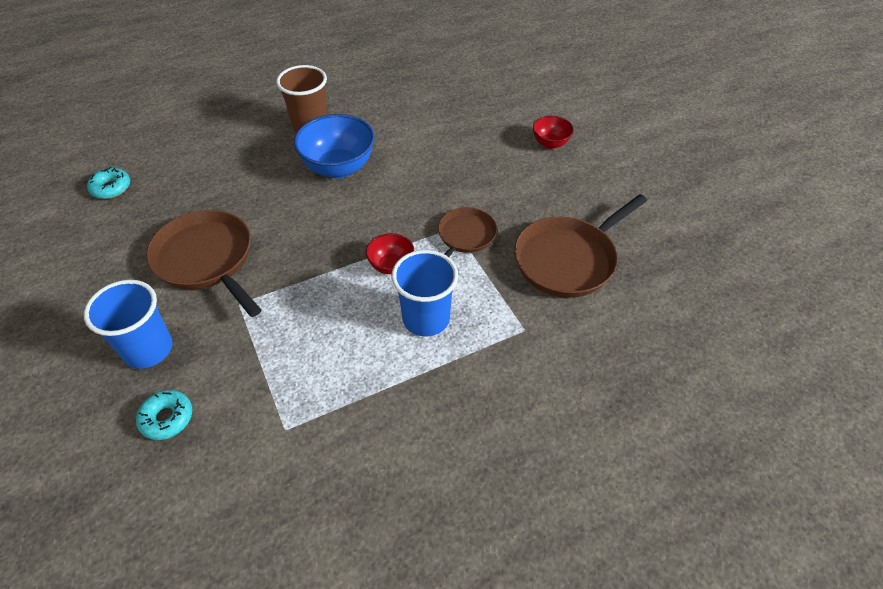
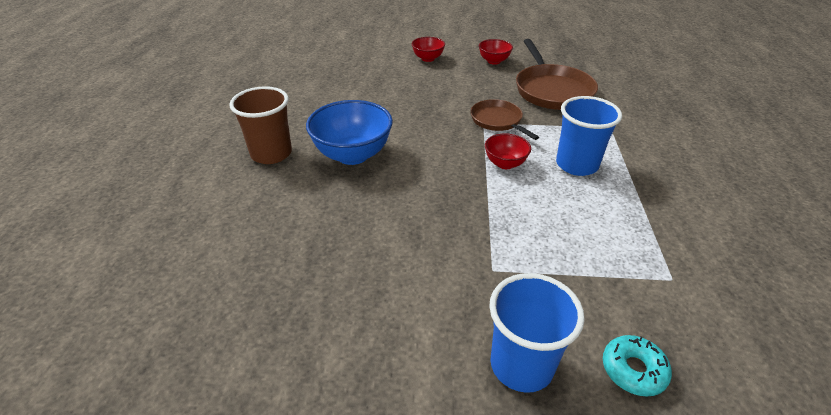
camera: 60 degrees left, 10 degrees down
(111, 188) = (192, 342): turquoise donut -> none
(206, 259) = (408, 279): brown pan -> none
(594, 192) = (494, 61): none -> red bowl

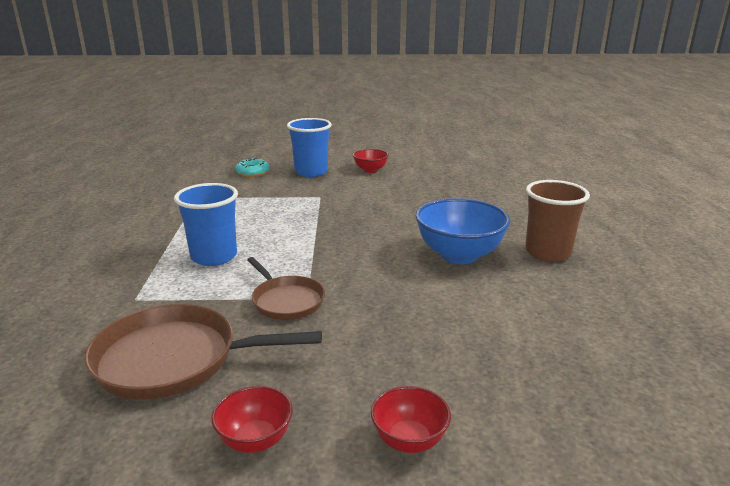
camera: 175 degrees right, 15 degrees down
(505, 164) = (292, 254): red bowl -> red bowl (370, 170)
(552, 90) = (174, 359): brown pan -> brown pan turned 75 degrees counterclockwise

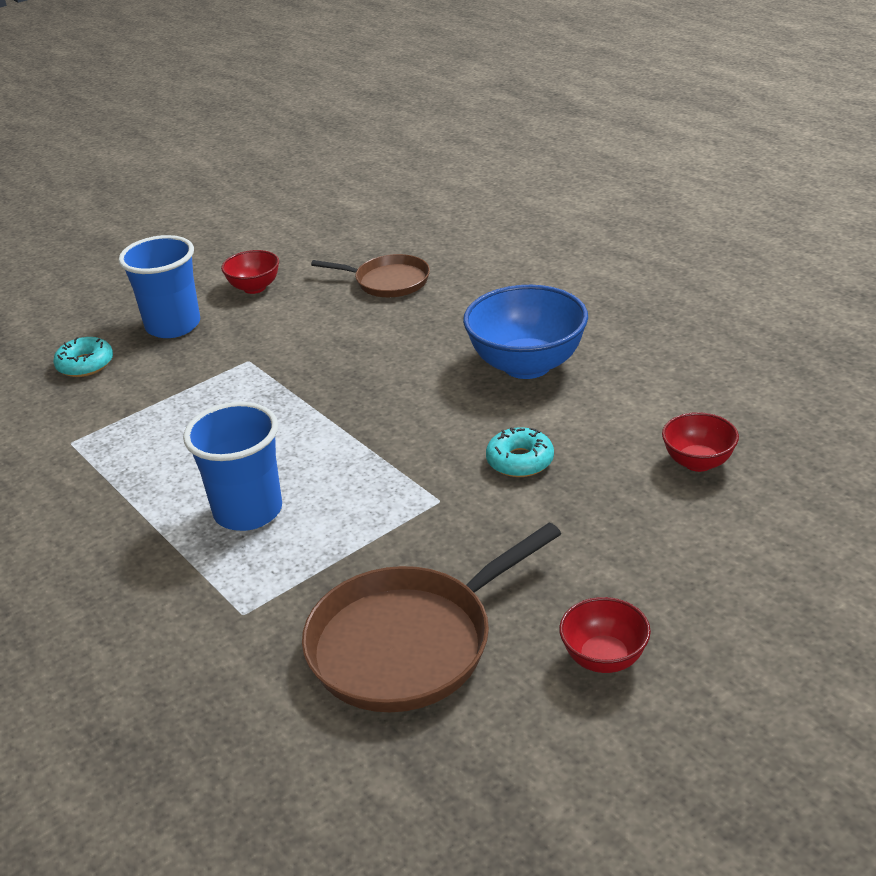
camera: 35 degrees left, 10 degrees up
(286, 301) = (424, 516): brown pan -> brown pan (388, 281)
(381, 300) = (520, 461): none -> turquoise donut
(409, 440) = (723, 576): red bowl -> red bowl (698, 462)
(548, 252) = (608, 318): brown cup -> none

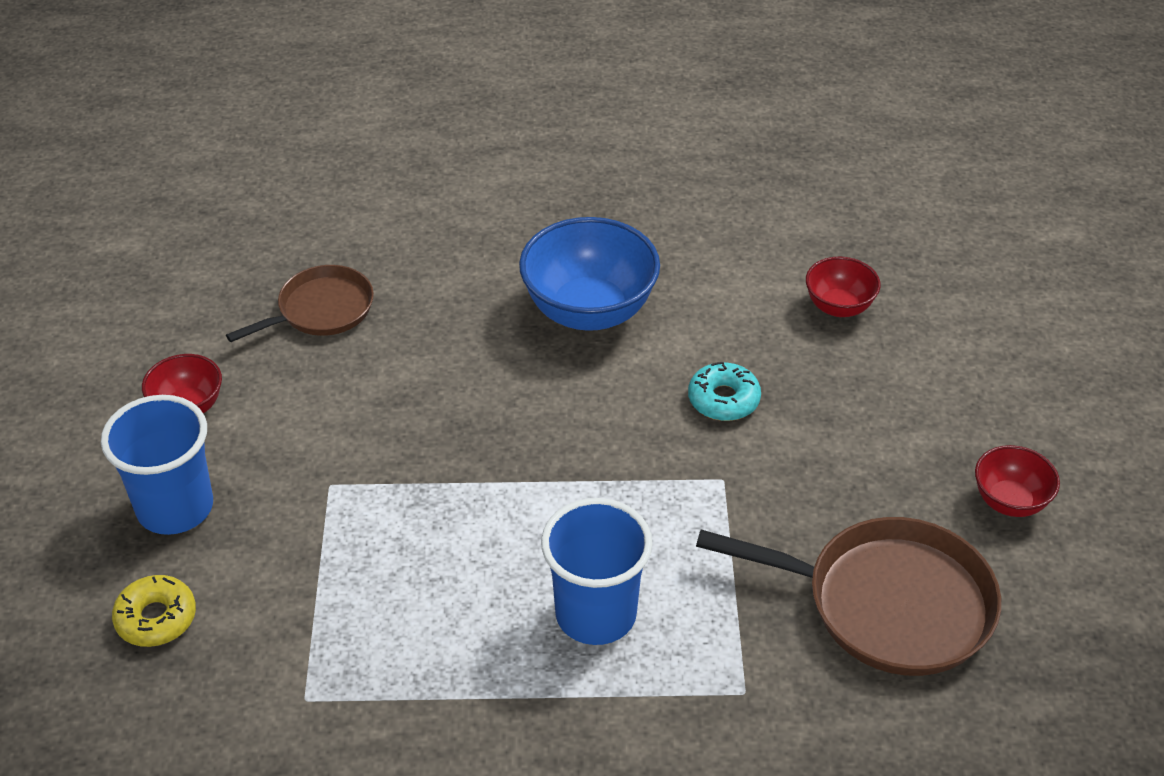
camera: 55 degrees left, 10 degrees up
(85, 364) = (156, 618): turquoise donut -> yellow donut
(408, 644) = (889, 604): brown pan -> brown pan turned 75 degrees counterclockwise

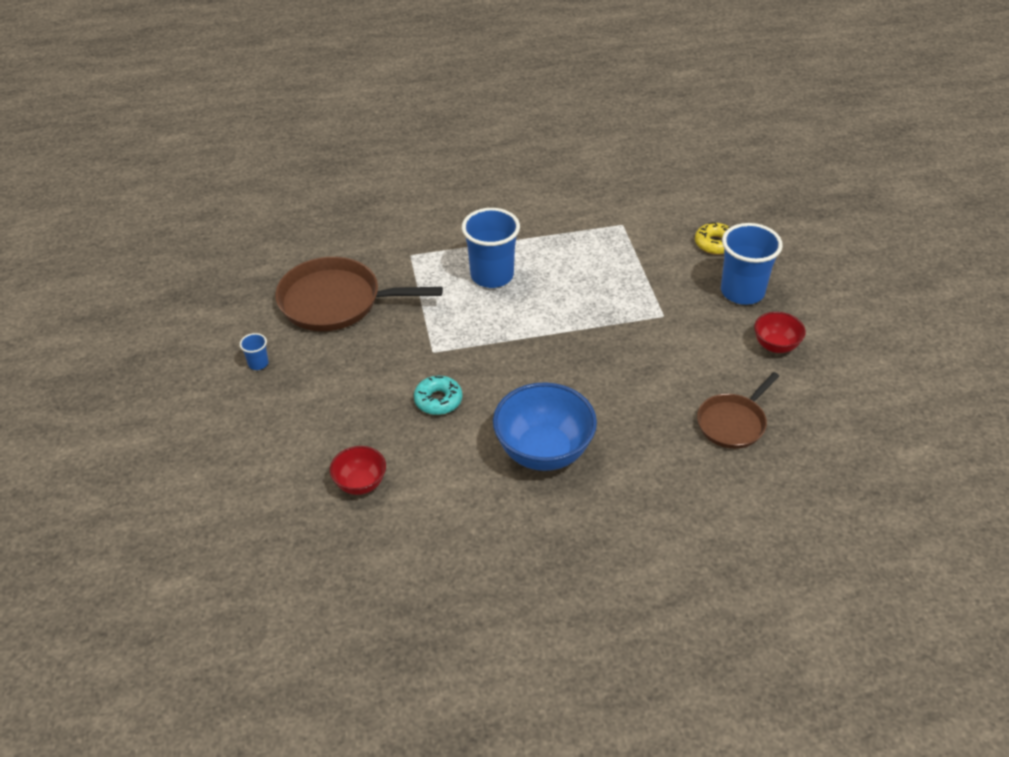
camera: 170 degrees right, 0 degrees up
(1009, 501) = (258, 363): red bowl -> blue cup

